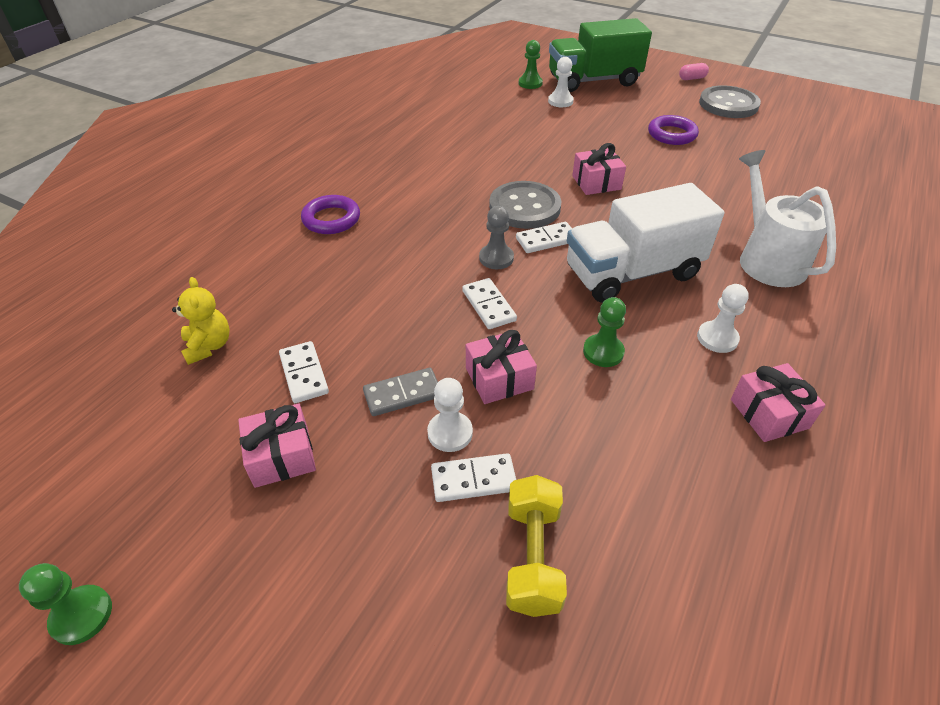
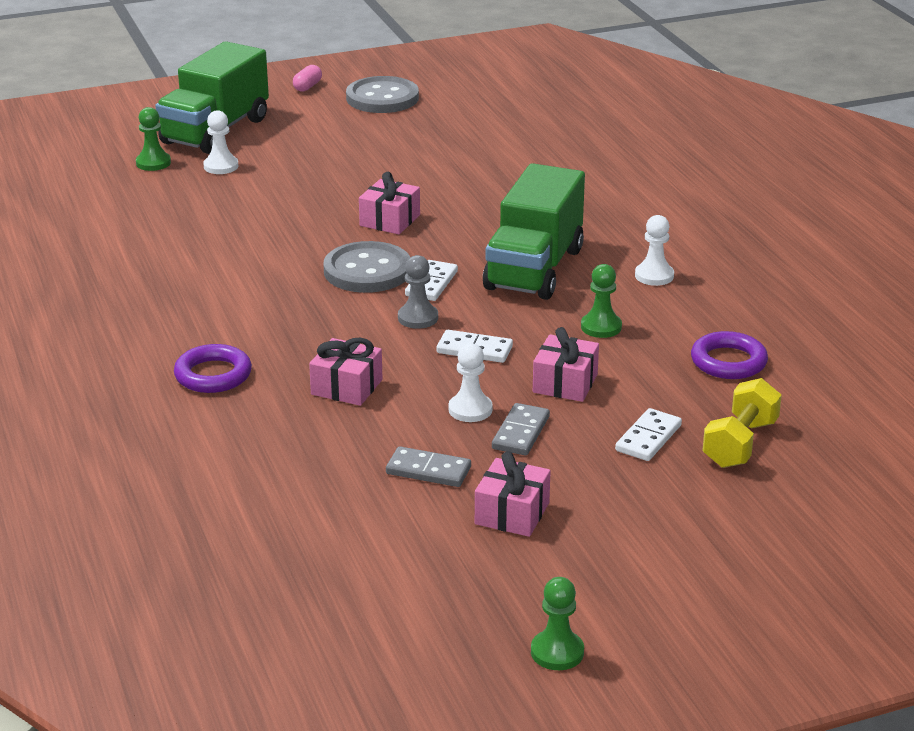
camera: 50 degrees left, 15 degrees down
(208, 346) = (315, 508): yellow teddy bear -> none
(304, 374) = (428, 470): white domino -> grey domino
(450, 433) = (591, 429): white pawn -> white pawn (470, 410)
(533, 557) = (740, 444): yellow dumbbell -> yellow dumbbell turned 75 degrees clockwise
(632, 273) = (534, 269): white truck -> green truck
(672, 134) = (380, 148): purple ring -> purple ring (728, 362)
(767, 259) = (606, 208): white watering can -> none
(769, 413) = (745, 298): pink gift -> pink gift (346, 387)

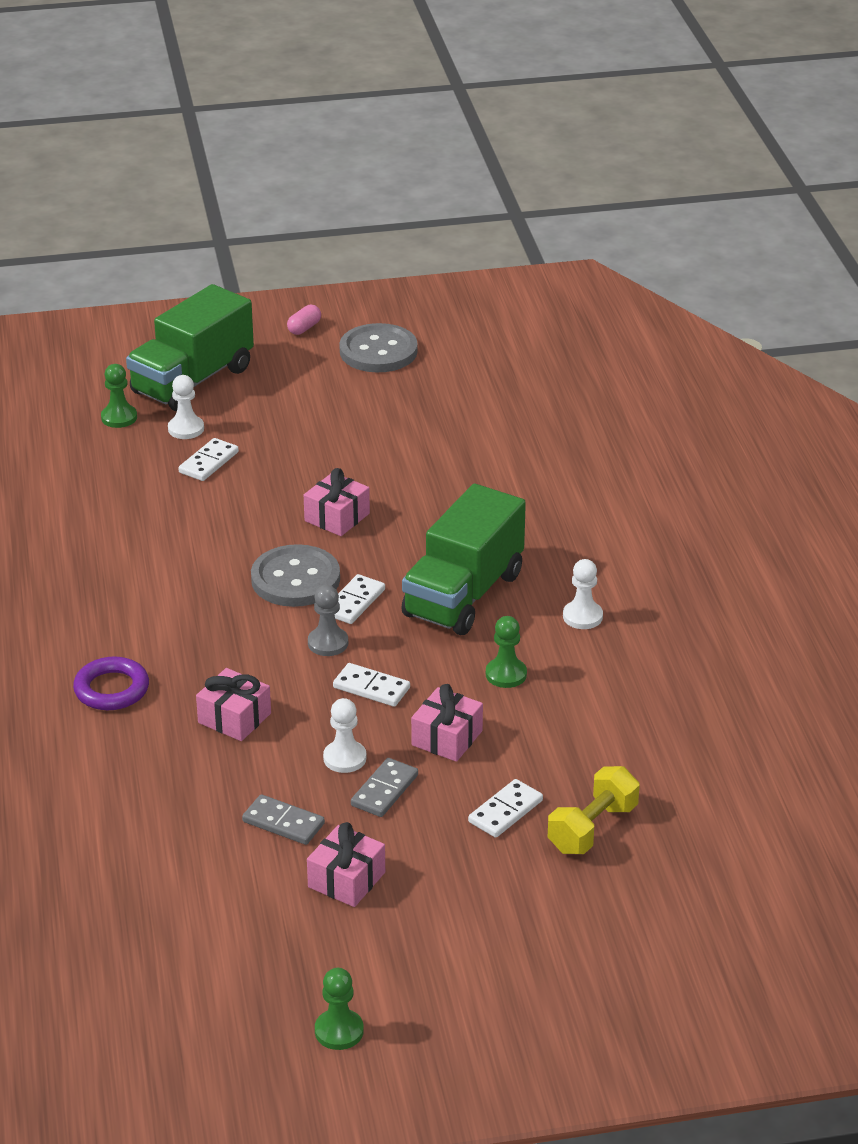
camera: 10 degrees right, 5 degrees up
(251, 189) = (209, 462): none -> white domino
(728, 362) = (618, 731): purple ring -> none

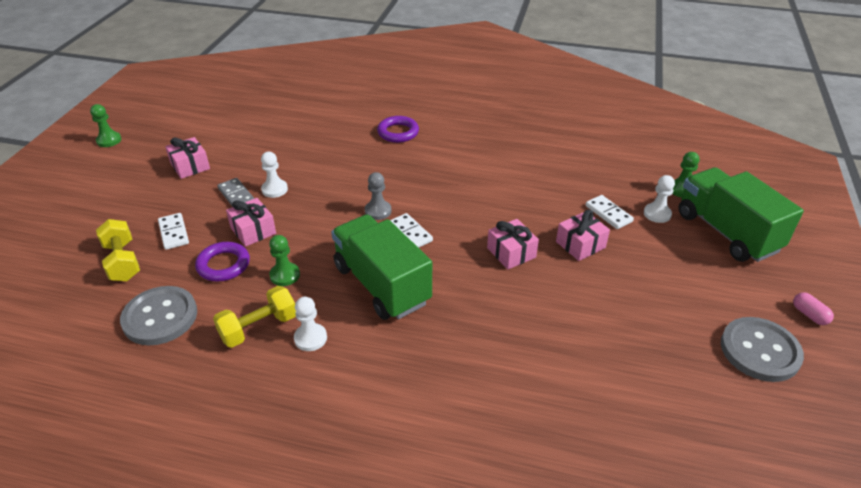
camera: 115 degrees right, 5 degrees up
(234, 718) = (341, 163): pink gift -> pink gift (580, 245)
(283, 822) = (249, 158): grey domino -> none
(295, 579) = (451, 216): grey button -> grey button (160, 317)
(371, 688) = (323, 215): white domino -> none
(528, 733) = (223, 265): none -> purple ring
(599, 659) = (259, 328): none -> yellow dumbbell

